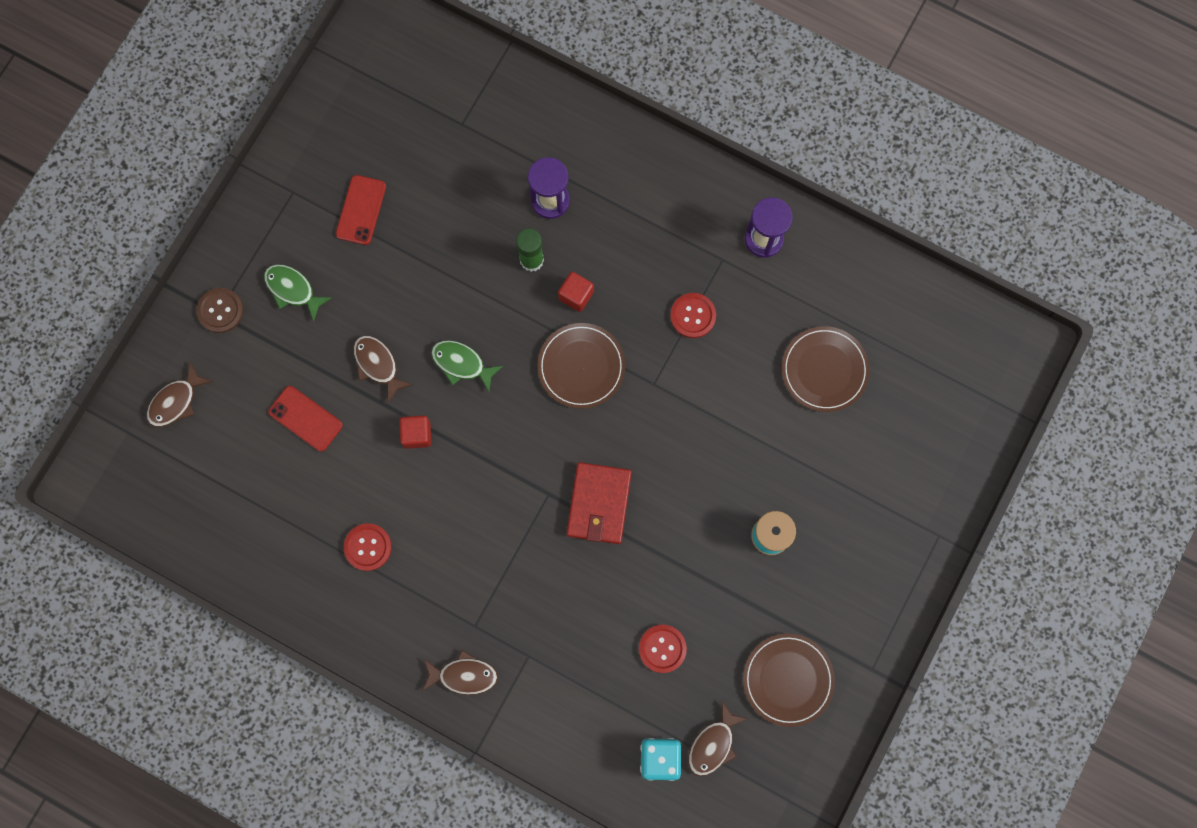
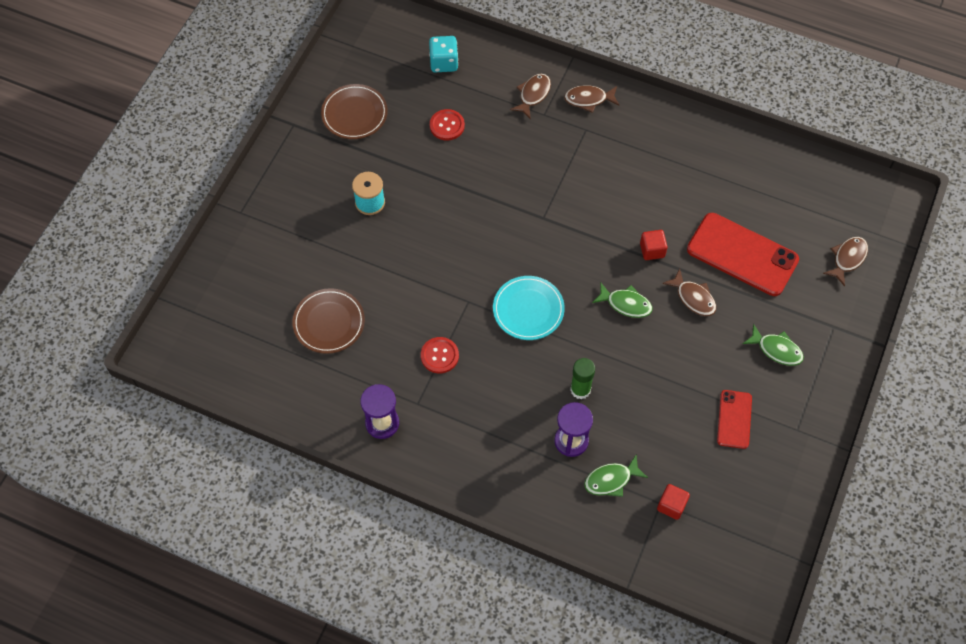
camera: 175 degrees right, 15 degrees down
(220, 311) = (832, 328): brown button -> none
(305, 418) = (742, 255): red phone -> red phone, size x1.84
(368, 547) = (674, 172): red button -> none
(512, 153) = (611, 480): none -> green fish
(576, 295) = (539, 364): red cube -> red cube (671, 505)
(581, 366) = (528, 309): brown plate -> turquoise plate
(599, 504) = (503, 213): red wallet -> none
(713, 744) = (406, 73): brown fish -> brown fish (533, 95)

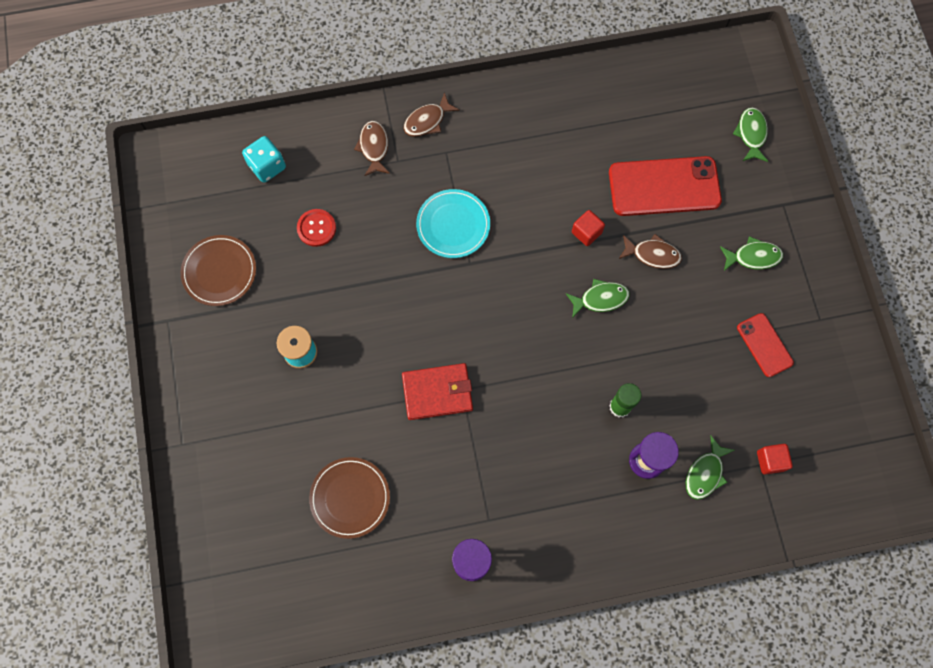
camera: 35 degrees left, 10 degrees up
(439, 356) = (475, 460): red button -> none
(448, 292) = (437, 392): none -> red wallet
(528, 309) = (521, 361): turquoise plate -> turquoise plate (453, 225)
(847, 259) = (751, 134): brown fish -> green fish

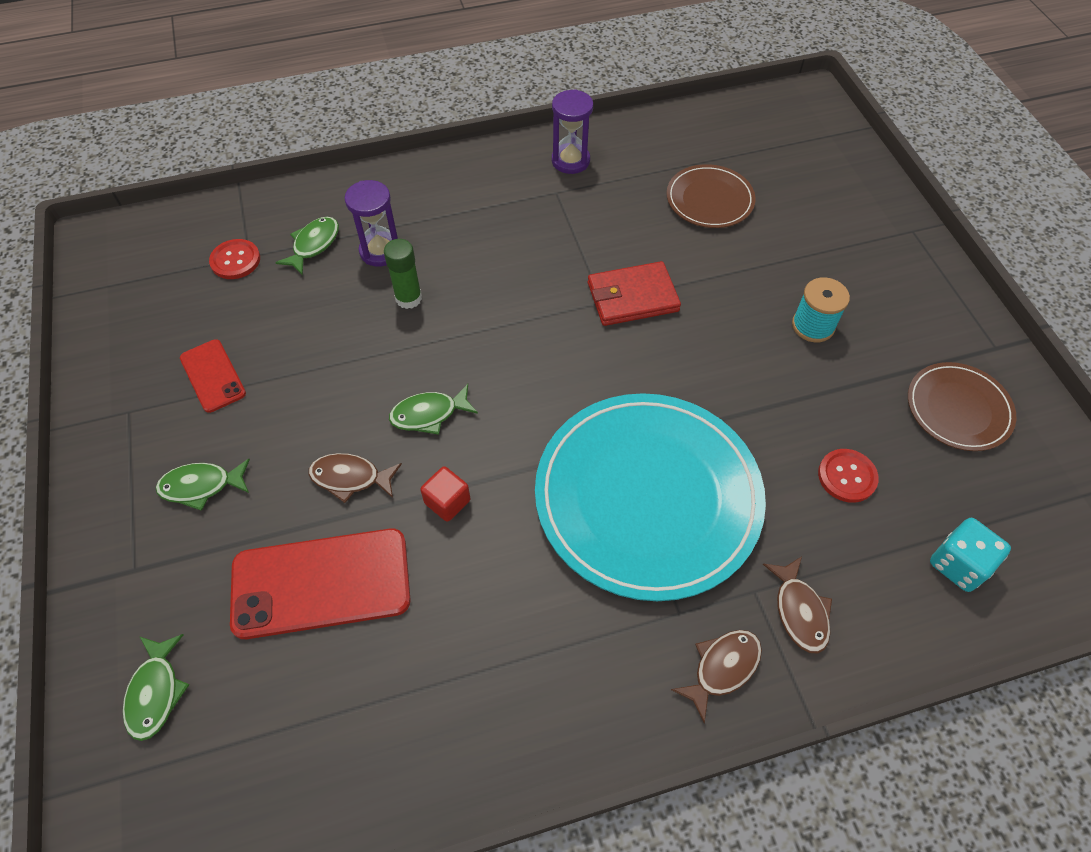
camera: 175 degrees right, 15 degrees down
(453, 225) = (647, 497): turquoise plate -> turquoise plate, size x2.04
(770, 461) = (235, 260): red cube -> red button

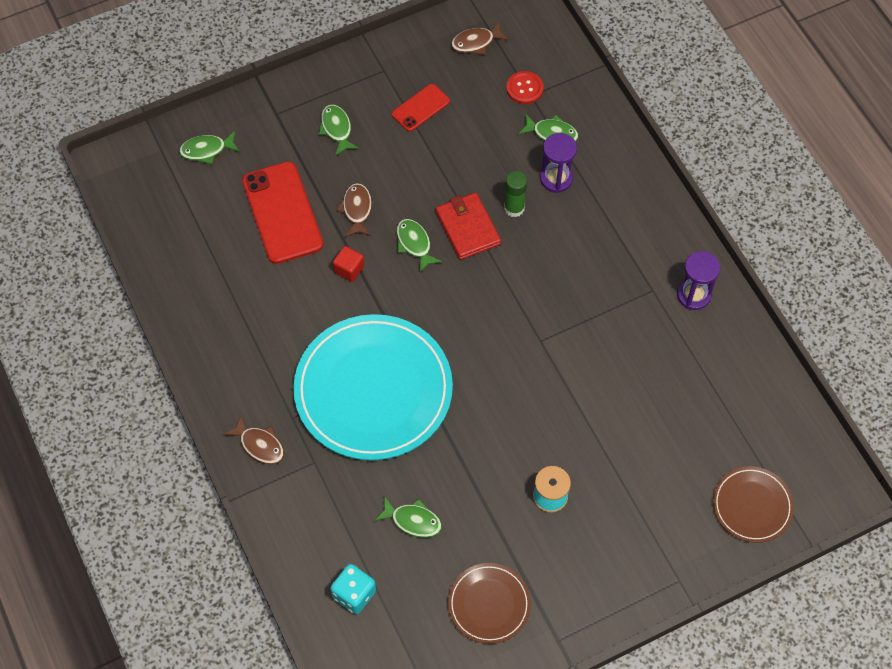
camera: 80 degrees right, 5 degrees up
(632, 297) = (550, 361): red wallet -> red wallet (468, 228)
(709, 199) = (675, 410): brown plate -> brown plate (752, 506)
(799, 611) = (304, 490): brown fish -> brown fish (476, 42)
(847, 476) = (412, 521): red button -> green fish

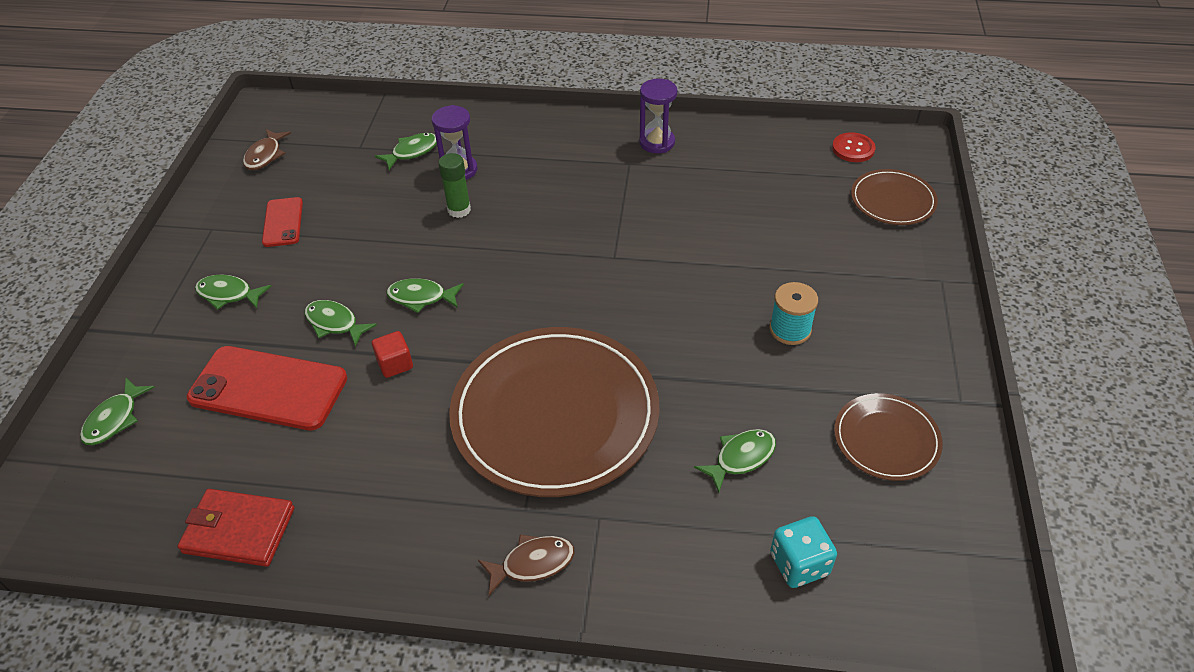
camera: 55 degrees left, 15 degrees down
(357, 209) = (335, 323): brown fish -> green fish
(373, 390) = (555, 414): turquoise plate -> brown plate
(468, 228) = (445, 250): red wallet -> red wallet (239, 530)
(524, 88) = (348, 147): red button -> red button (853, 149)

